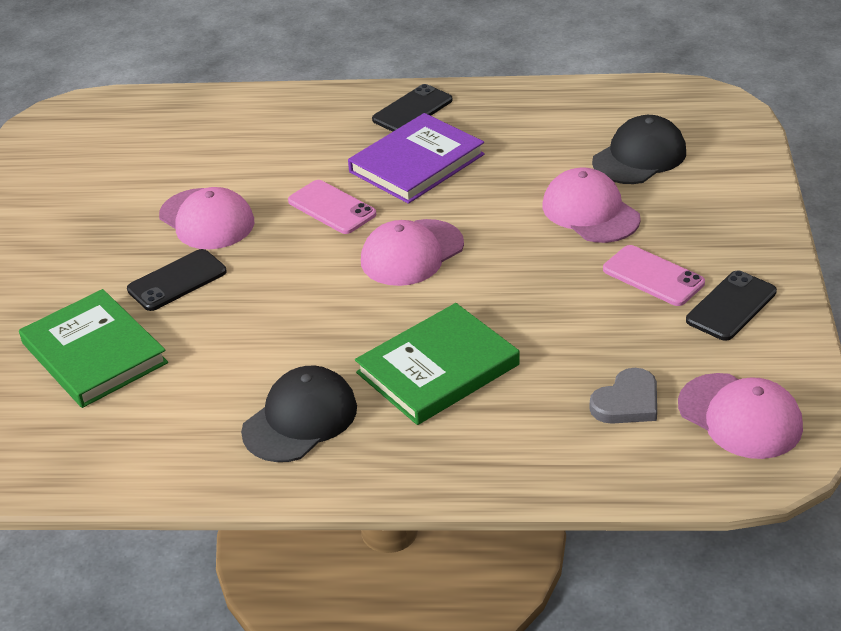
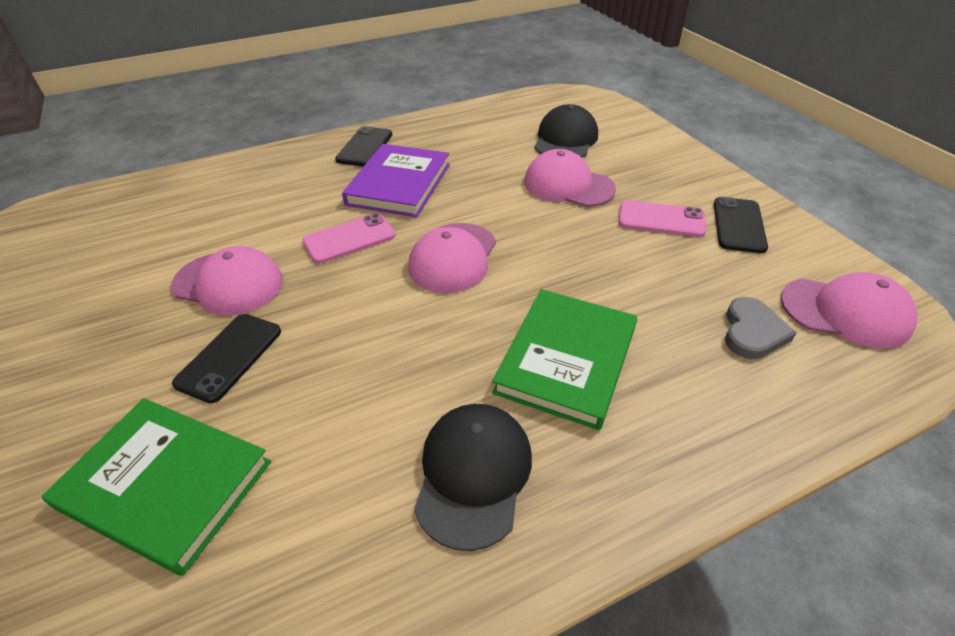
camera: 30 degrees left, 5 degrees up
(331, 208) = (349, 239): pink phone -> pink phone turned 45 degrees counterclockwise

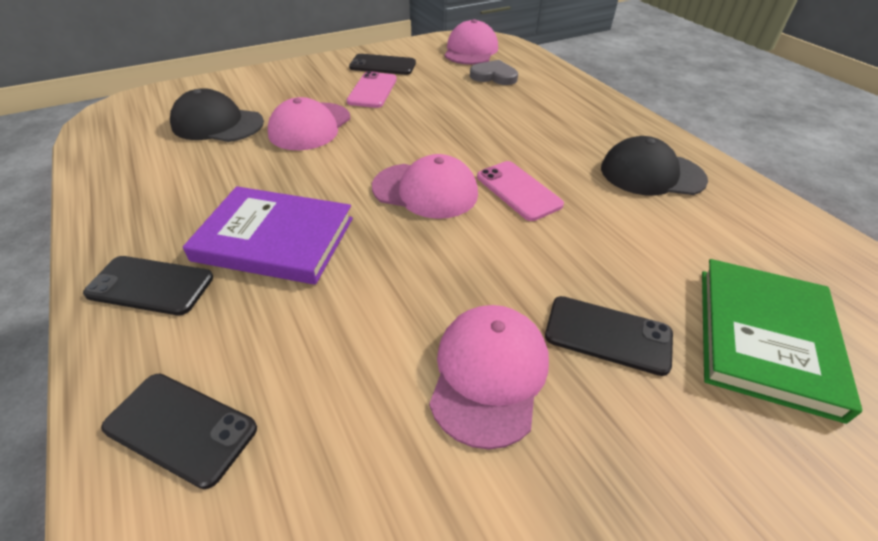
camera: 95 degrees left, 0 degrees up
(255, 173) = (180, 428): none -> black phone
(349, 239) = (392, 269): pink phone -> pink phone (518, 191)
(566, 360) = (539, 137): green book -> none

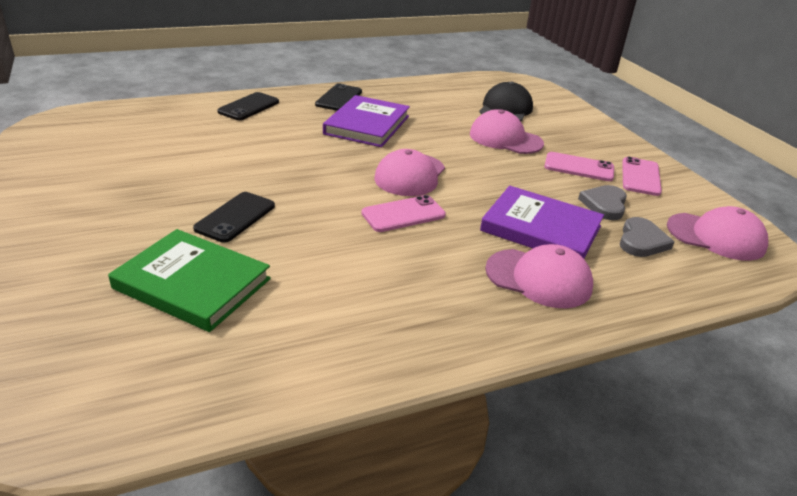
camera: 95 degrees right, 10 degrees down
(383, 65) = (640, 177): black phone -> pink phone
(442, 85) = (604, 204): none -> grey heart
(489, 374) = (232, 174): pink cap -> pink cap (539, 278)
(500, 115) = (541, 228): none -> purple book
(651, 174) = (421, 299): black cap -> none

